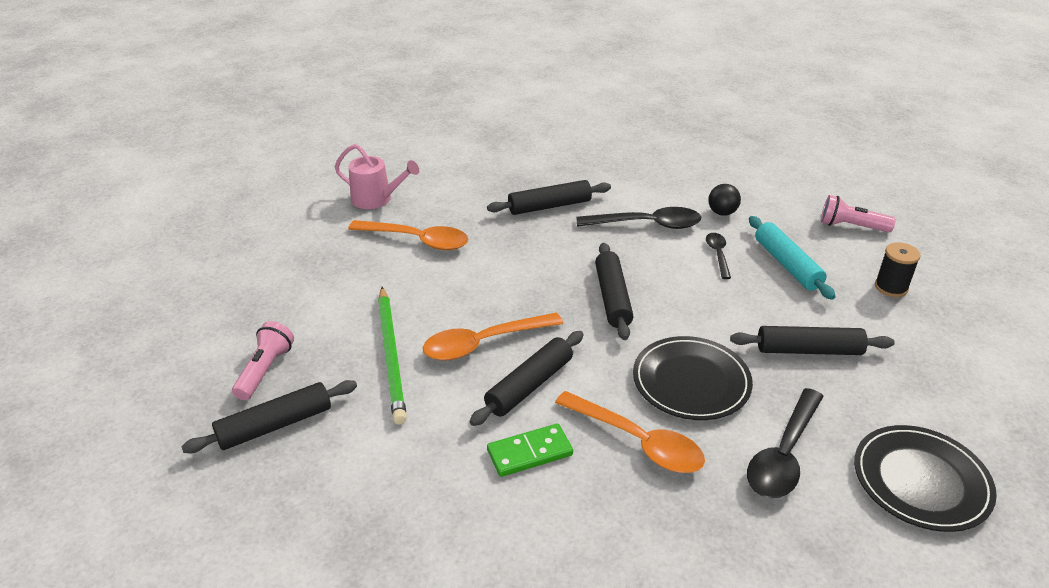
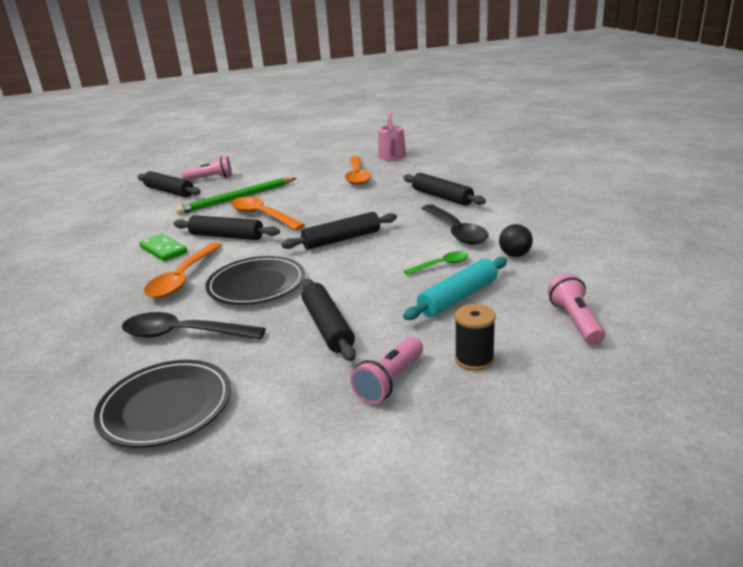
camera: 70 degrees right, 10 degrees down
(718, 255) = (441, 265): black spoon -> green spoon
(911, 336) = (390, 381): none -> pink flashlight

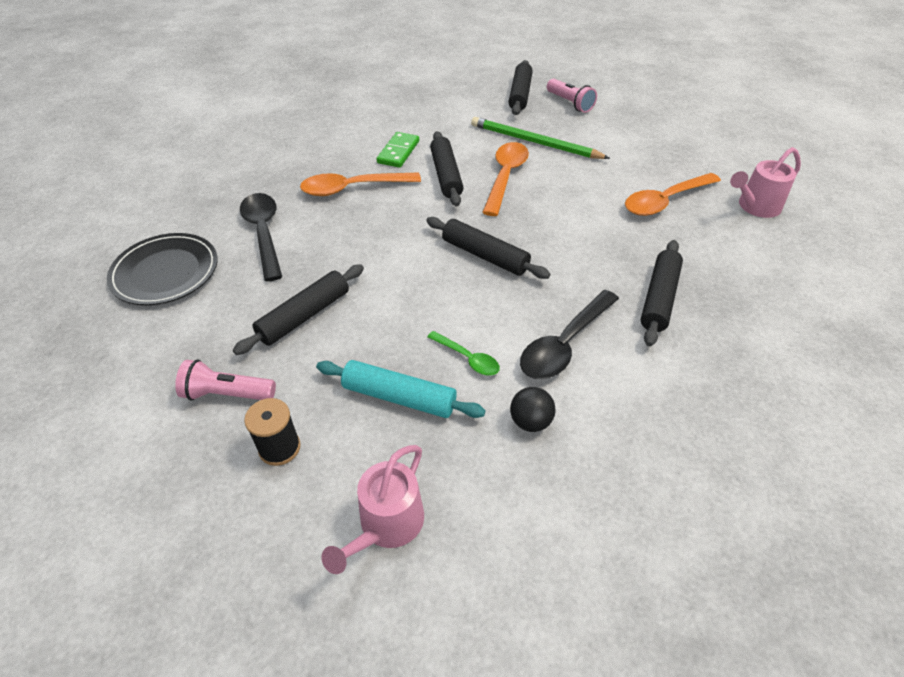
camera: 60 degrees right, 20 degrees up
(256, 284) = (361, 237): black plate -> none
(575, 321) = (387, 525): pink flashlight -> pink watering can

